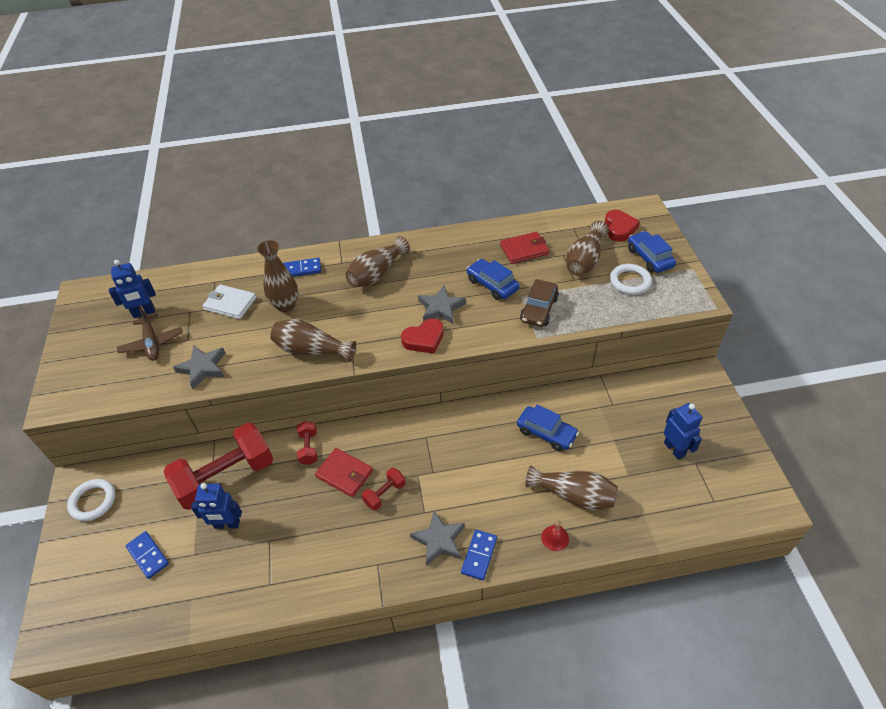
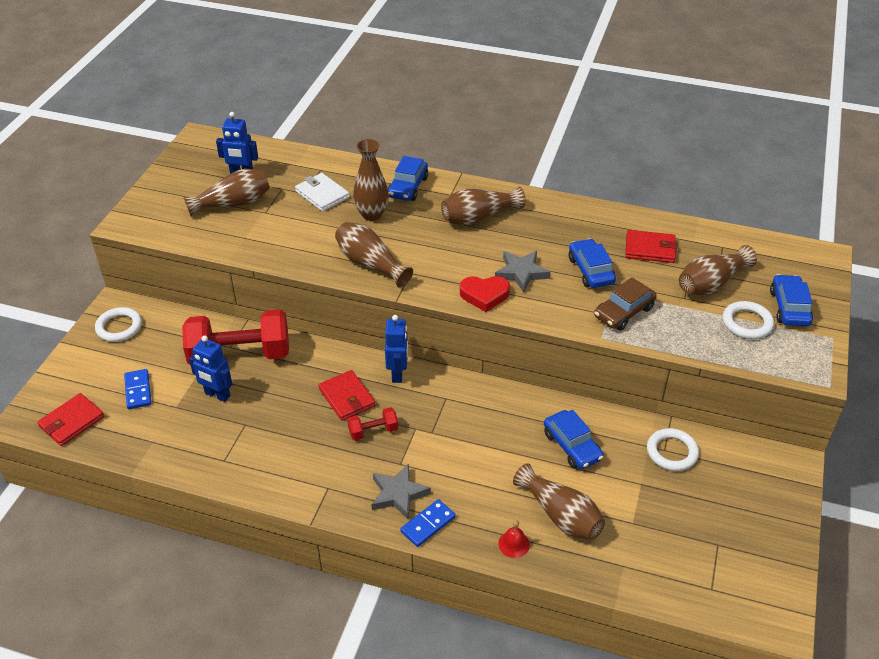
camera: 25 degrees right, 5 degrees down
(98, 618) = (72, 422): none -> red wallet
(152, 343) = (233, 204): brown plane -> brown vase
(202, 368) = (264, 242): grey star -> none
(301, 269) = (408, 187): blue domino -> blue car
(308, 448) = (328, 361): red dumbbell -> none
(619, 228) = (776, 265): red heart -> none
(619, 404) = (672, 452): none -> white ring
(674, 449) = (703, 521): blue robot -> blue robot (398, 374)

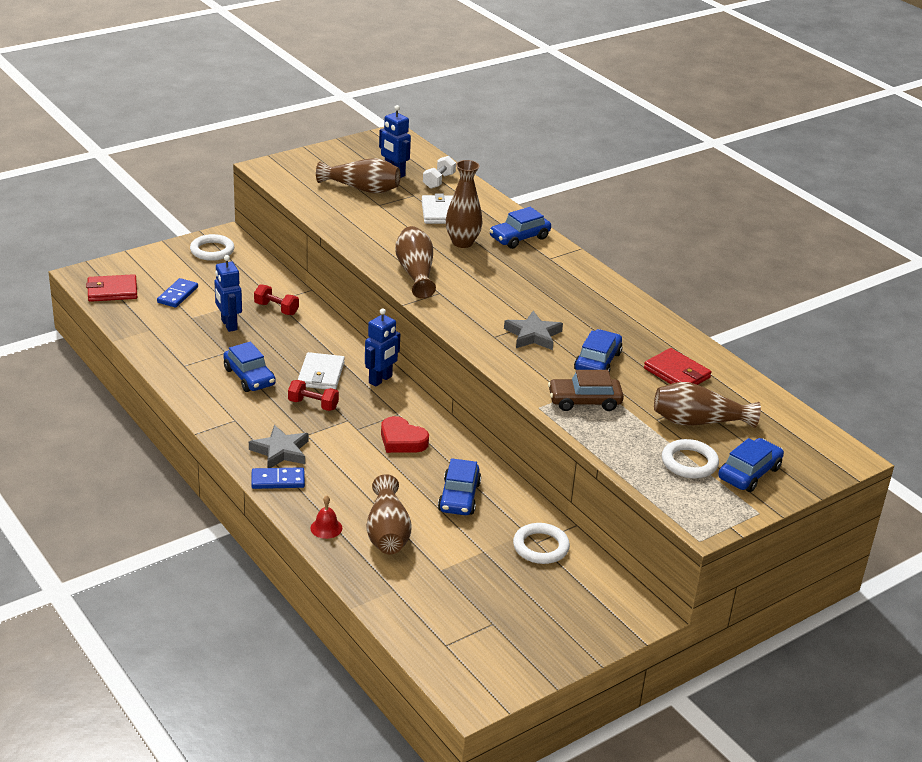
camera: 35 degrees right, 10 degrees down
(240, 355) = (276, 309): red dumbbell -> red dumbbell, size x0.45
(286, 164) = (439, 181): none -> white dumbbell
(292, 437) = (249, 377): none -> blue car
(347, 397) = (321, 374): red wallet -> white wallet
(478, 217) = (551, 283): brown vase -> none
(484, 295) = (479, 334): red heart -> red heart (402, 440)

